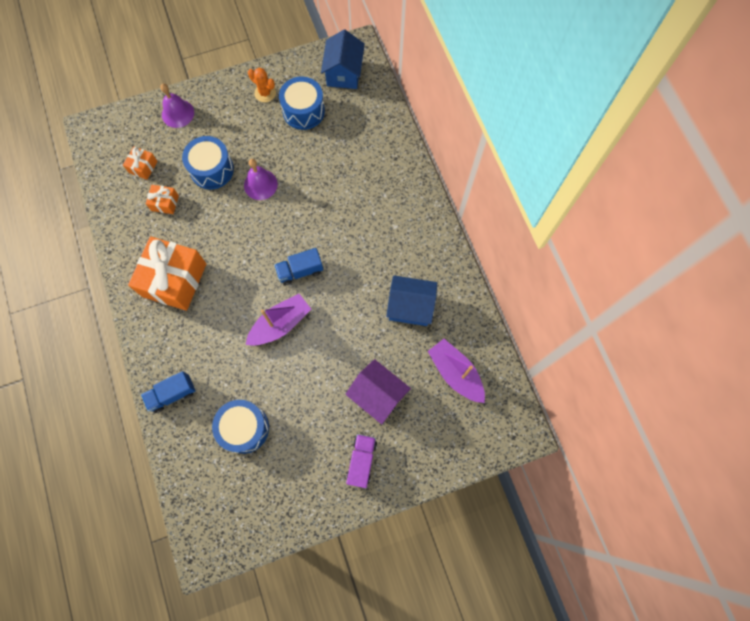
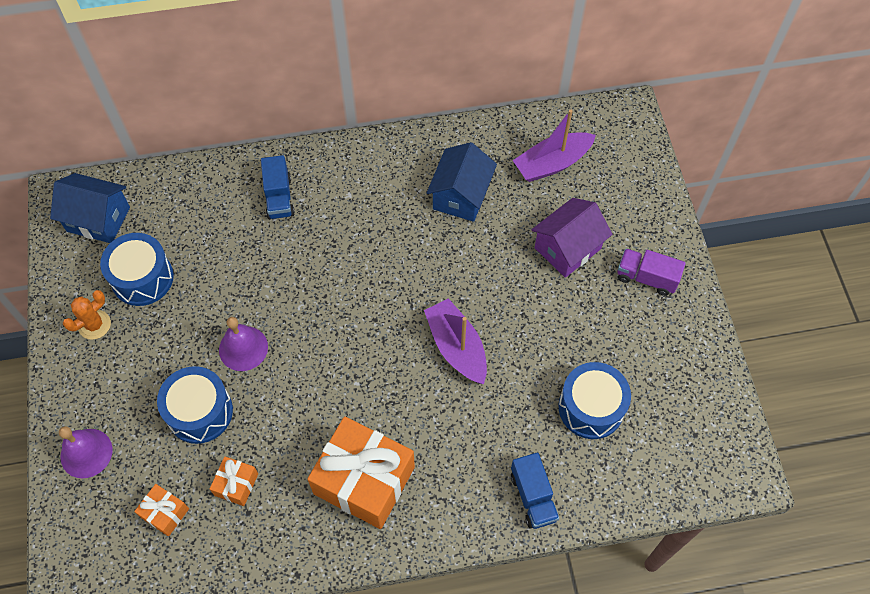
camera: 80 degrees left, 10 degrees down
(300, 271) = (386, 314): blue truck -> blue truck (279, 197)

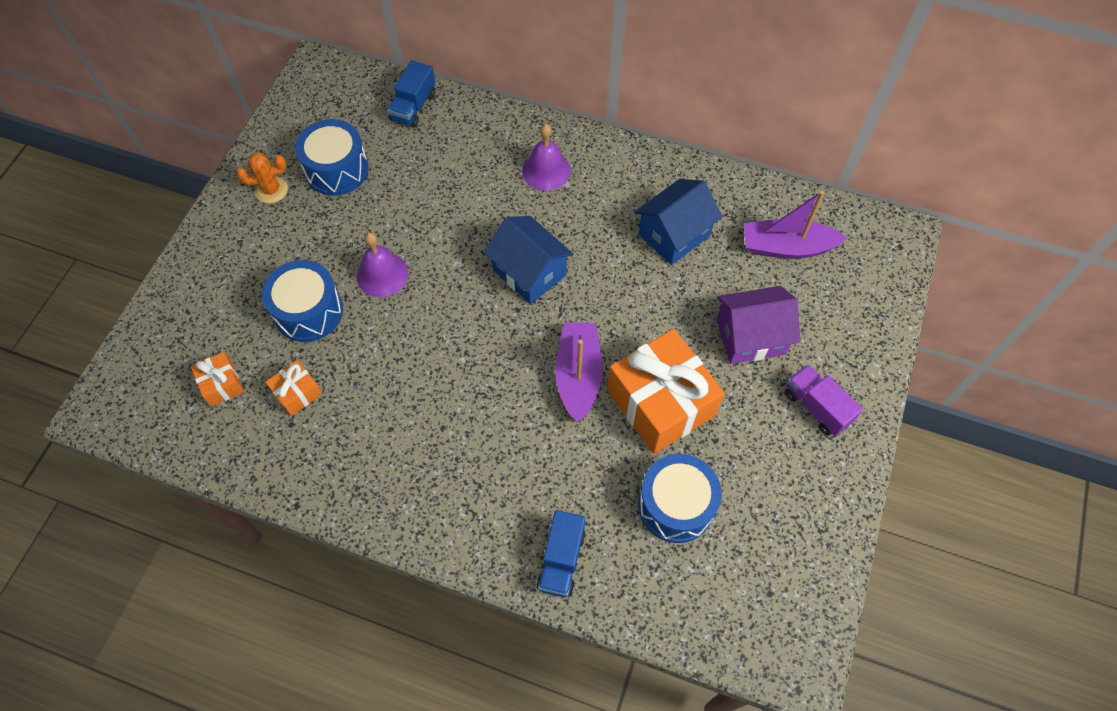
camera: 30 degrees right, 0 degrees up
(86, 453) = (193, 296): purple bell -> purple bell (546, 170)
(98, 219) = (333, 101): blue house -> blue house (529, 272)
(279, 197) = (501, 156): blue truck -> blue truck (413, 107)
(364, 480) = (411, 453): orange gift -> orange gift (660, 403)

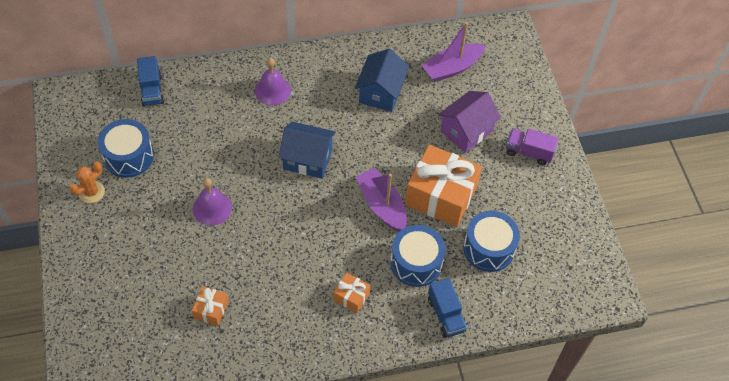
camera: 35 degrees left, 5 degrees down
(221, 384) = (155, 332): orange gift -> orange gift (351, 296)
(308, 311) = (179, 256): blue drum -> blue drum (416, 263)

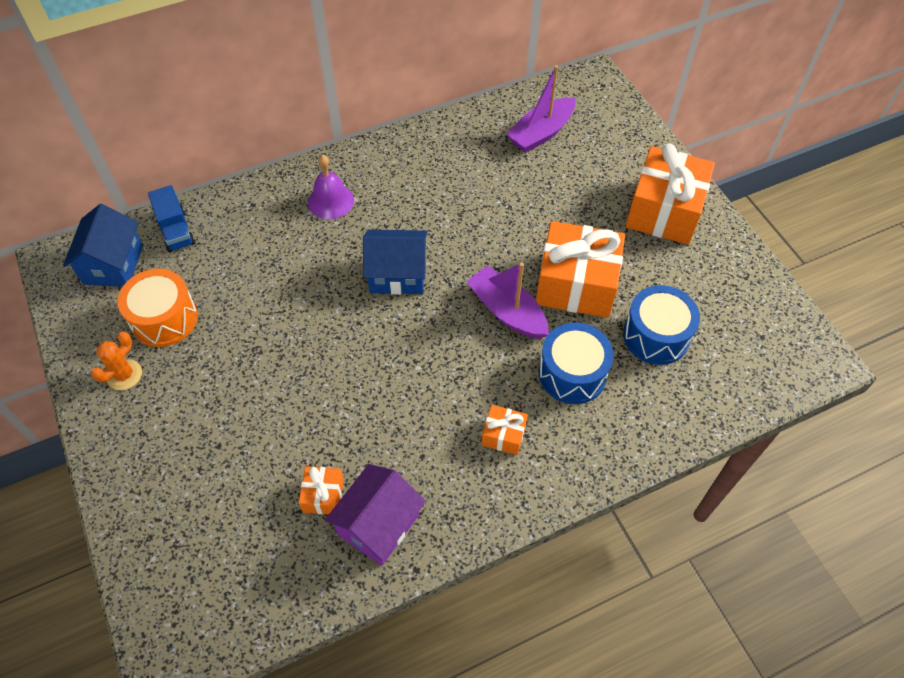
camera: 10 degrees left, 0 degrees up
(128, 156) = (164, 319): blue drum -> orange drum
(212, 208) = (291, 361): purple bell -> none
(381, 92) = (465, 177): blue house -> blue house (113, 264)
(446, 315) = (631, 431): blue truck -> none
(466, 131) = (582, 201): purple house -> purple house (378, 524)
(528, 152) = (664, 211): purple truck -> orange gift

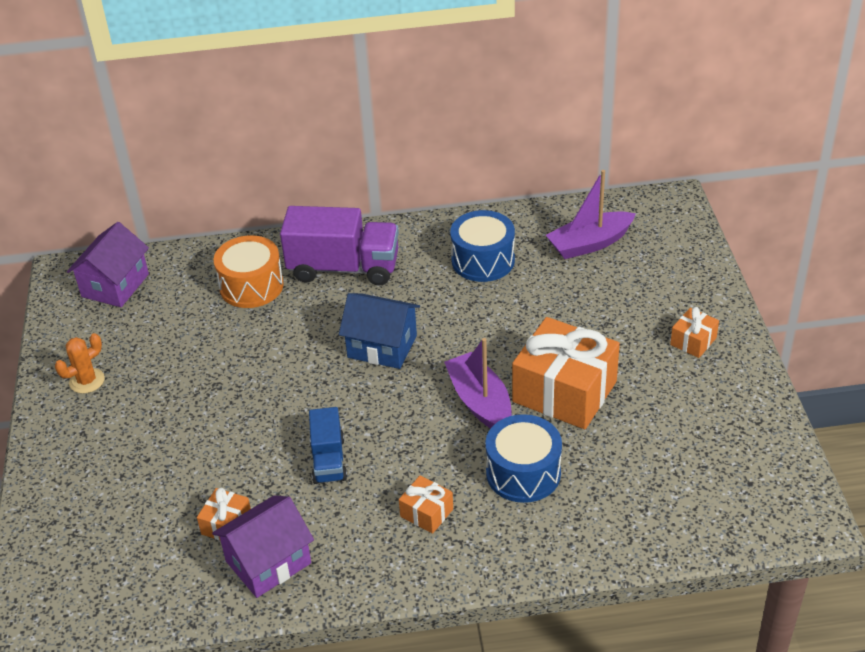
camera: 20 degrees right, 15 degrees down
(113, 264) = (115, 285): blue house -> purple house
(164, 319) = (142, 341): orange drum -> orange drum (251, 286)
(176, 231) = (184, 267): blue truck -> blue truck (328, 460)
(331, 201) = (344, 268): purple bell -> purple truck
(656, 336) = (630, 457): blue drum -> blue drum (483, 260)
(664, 211) = (693, 341): orange gift -> orange gift, size x0.46

